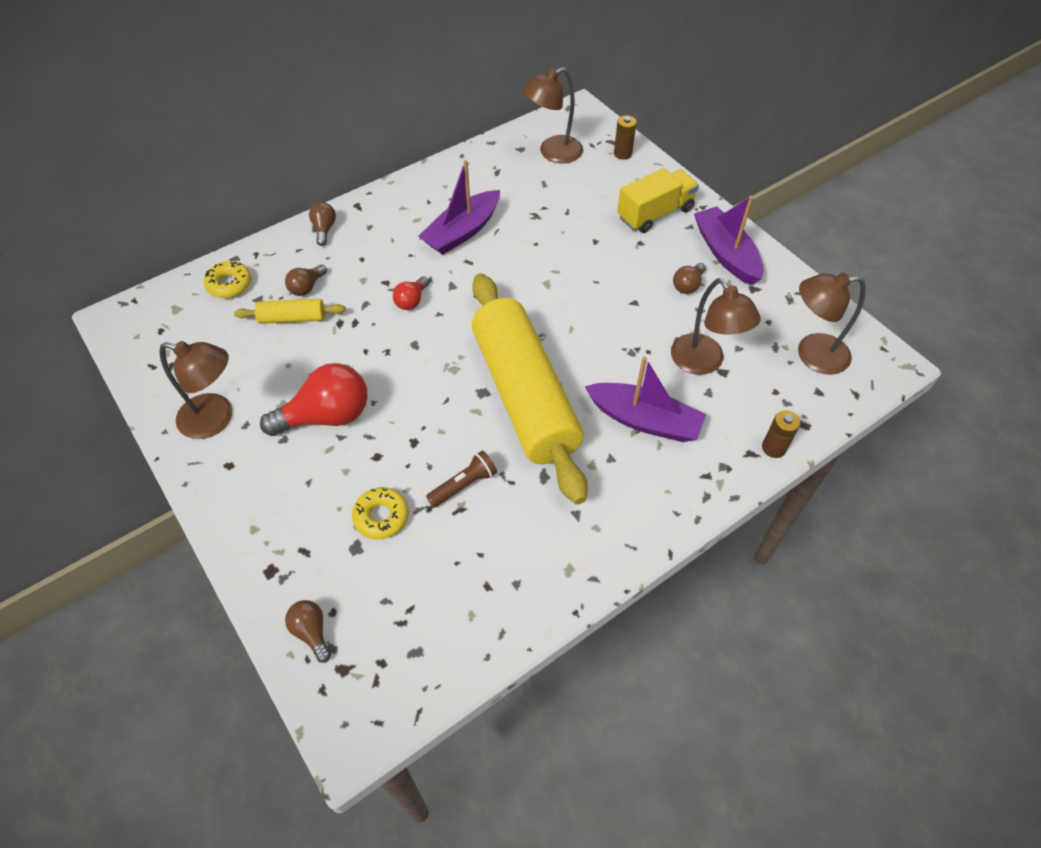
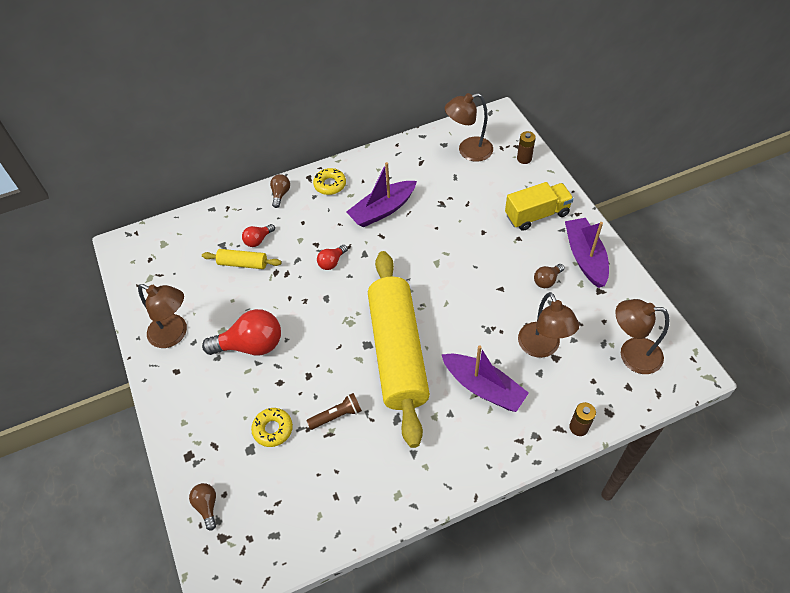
camera: 15 degrees right, 0 degrees up
(229, 284) = (204, 229): yellow donut -> yellow donut (330, 184)
(307, 287) = (258, 240): brown light bulb -> red light bulb

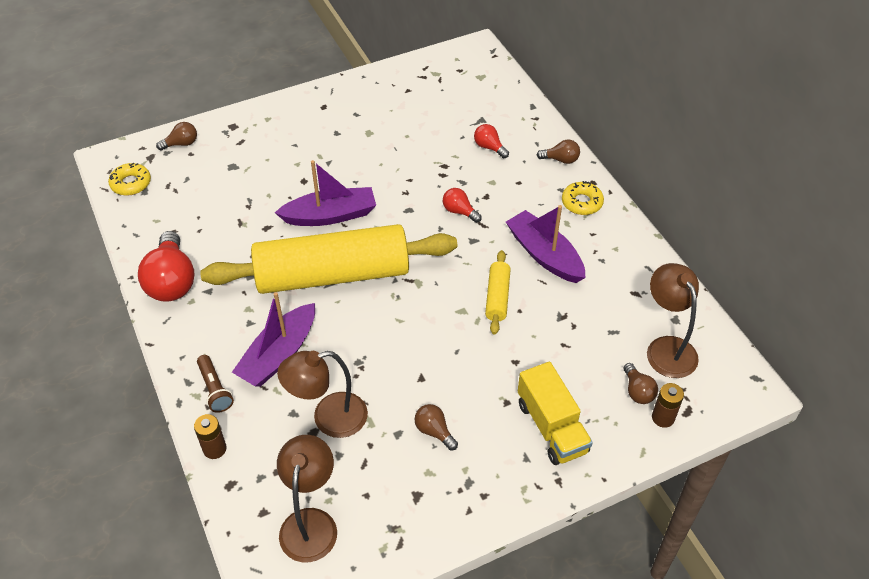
camera: 85 degrees right, 5 degrees down
(174, 334) = (366, 100): brown lamp -> none
(243, 263) = (455, 138): yellow rolling pin -> yellow rolling pin (497, 297)
(251, 345) = (350, 155): red light bulb -> red light bulb (172, 281)
(273, 429) = (251, 180): yellow donut -> yellow donut (131, 183)
(337, 415) = (260, 227): brown flashlight -> brown flashlight (215, 389)
(504, 169) = (637, 391): none -> brown light bulb
(585, 257) = (475, 482): purple boat -> purple boat (330, 215)

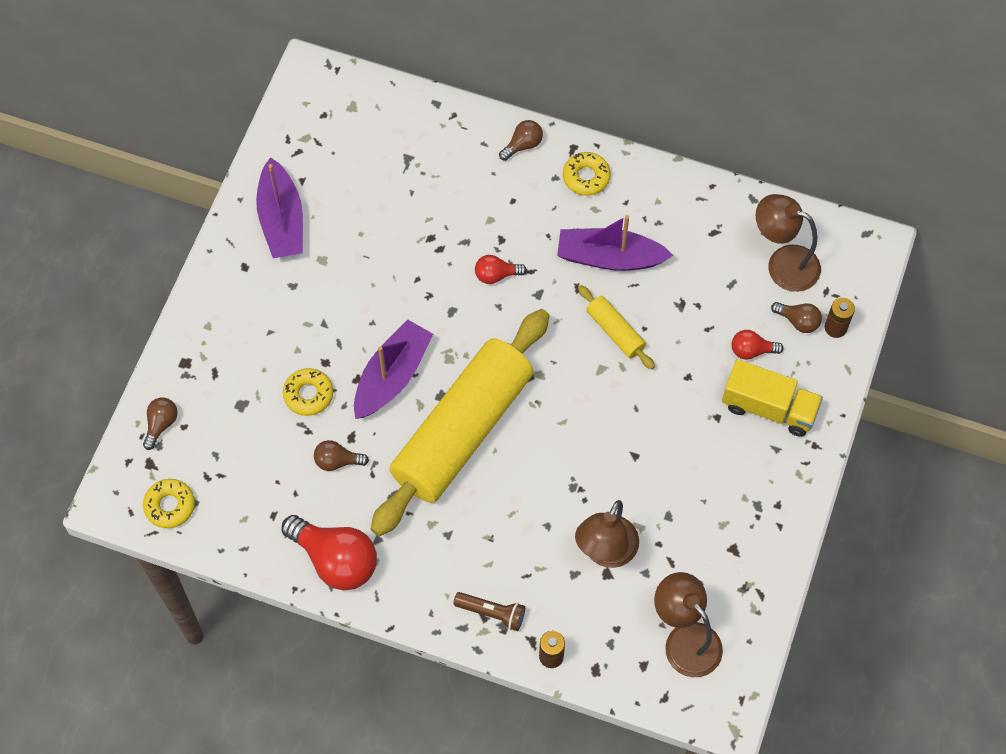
camera: 45 degrees left, 15 degrees up
(273, 189) = (308, 394): none -> yellow donut
(279, 355) = (505, 538): purple boat -> purple boat (282, 220)
(434, 431) = (692, 489): brown light bulb -> brown light bulb (337, 461)
(489, 147) = (448, 184): red light bulb -> red light bulb (751, 350)

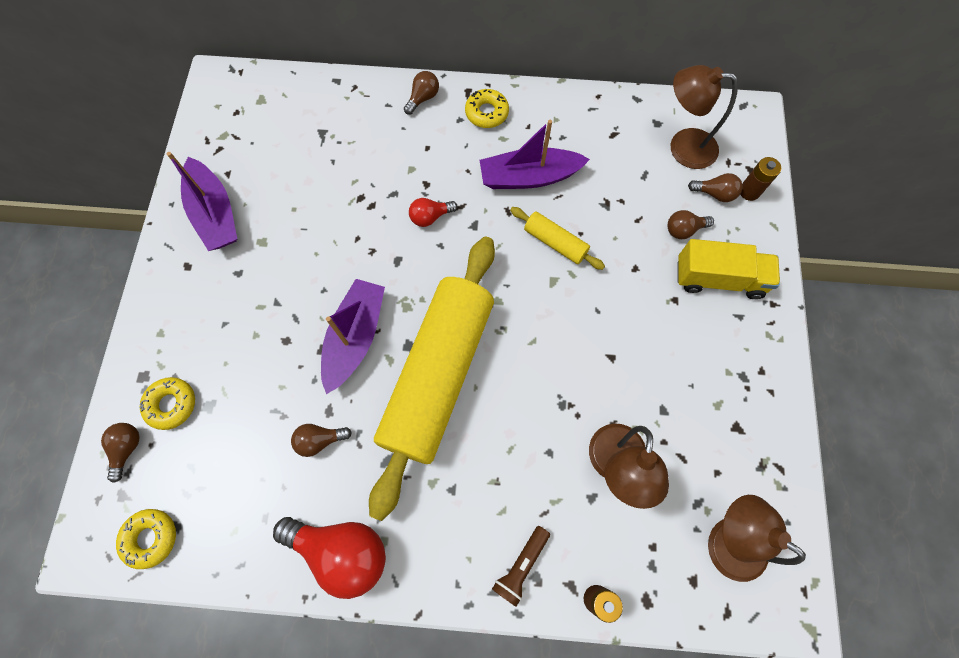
camera: 15 degrees left, 5 degrees up
(308, 394) = (275, 378): yellow donut -> yellow donut (171, 404)
(492, 613) = (521, 566): brown flashlight -> brown flashlight turned 120 degrees clockwise
(751, 350) = (684, 230): red light bulb -> brown light bulb

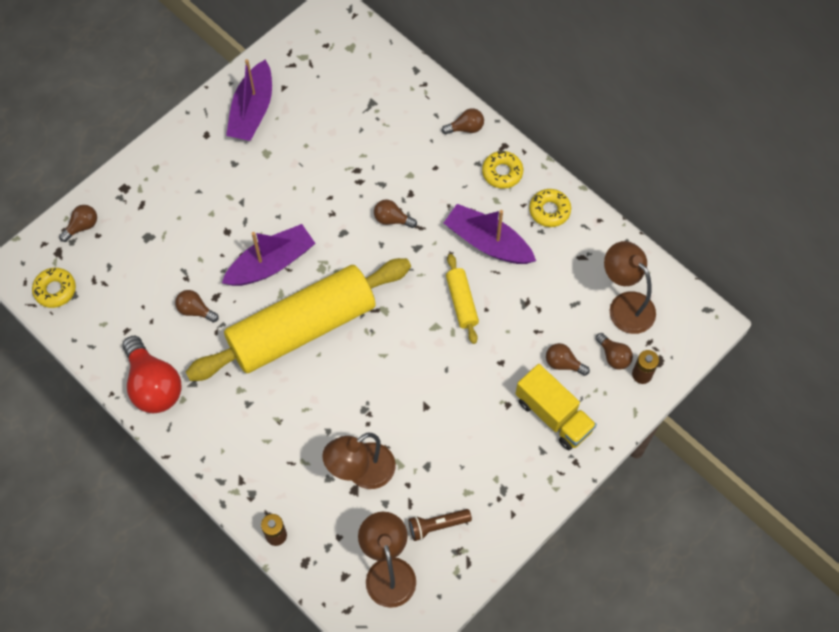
camera: 40 degrees right, 5 degrees down
(171, 404) = (127, 219): yellow donut -> yellow donut (549, 210)
(430, 217) = (392, 219): red light bulb -> brown light bulb
(521, 566) = (249, 480): brown flashlight -> brown flashlight (437, 525)

